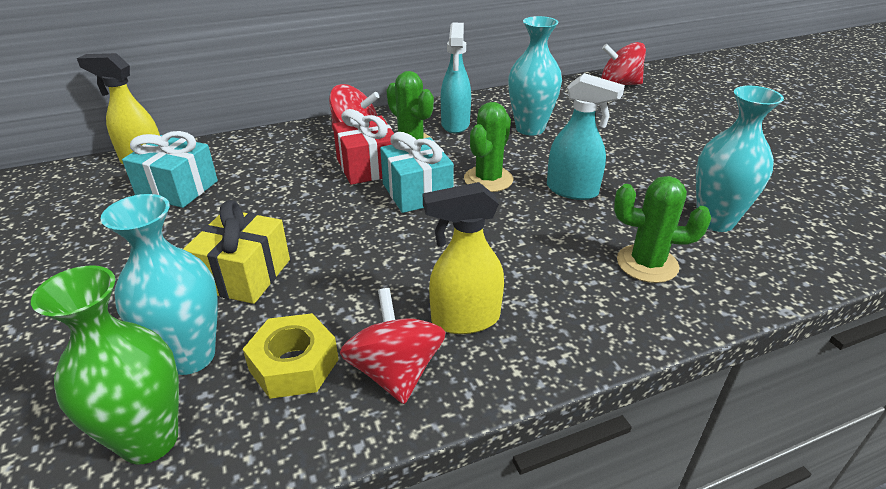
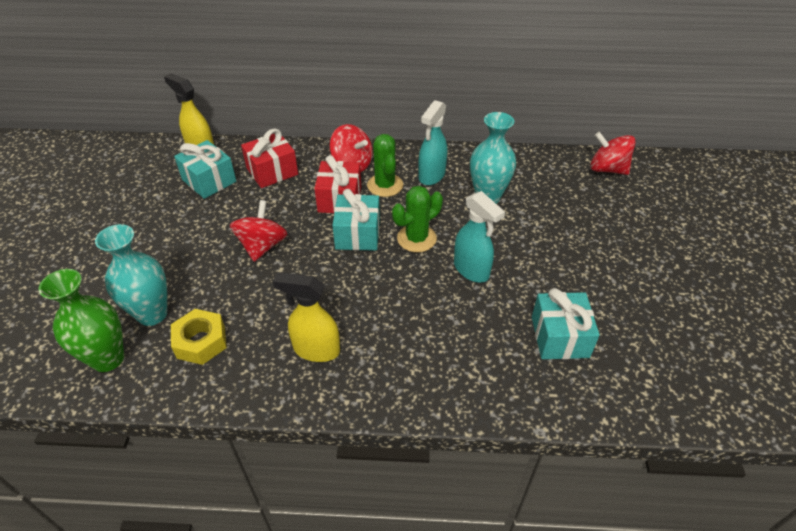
camera: 25 degrees right, 10 degrees up
(244, 275) = (210, 266): yellow gift -> none
(260, 161) = (272, 171): none -> red gift
(395, 372) = (251, 369): red spinning top -> red spinning top (262, 246)
(647, 264) = (472, 354): green cactus -> none
(715, 221) = (559, 337): turquoise vase -> turquoise gift

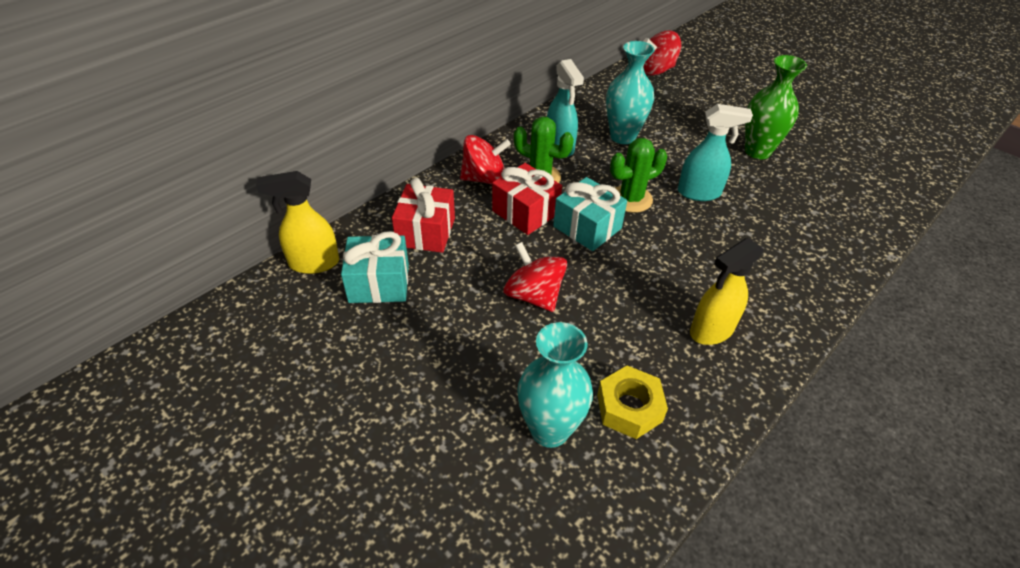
camera: 50 degrees left, 0 degrees up
(108, 359) = (585, 501): green vase -> green vase (757, 151)
(416, 238) = (631, 199): green cactus -> green cactus turned 60 degrees clockwise
(559, 337) = (809, 194): turquoise gift -> none

